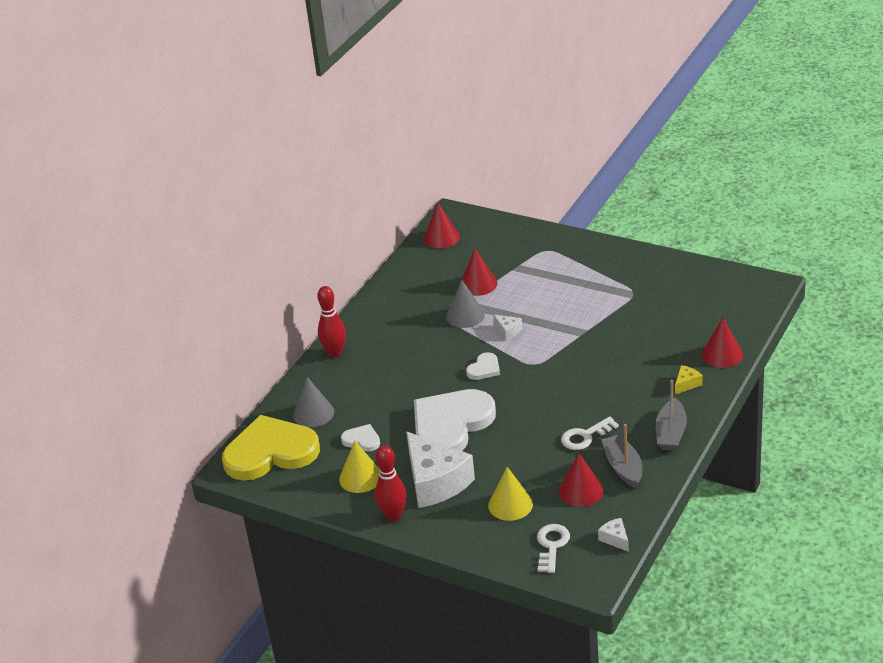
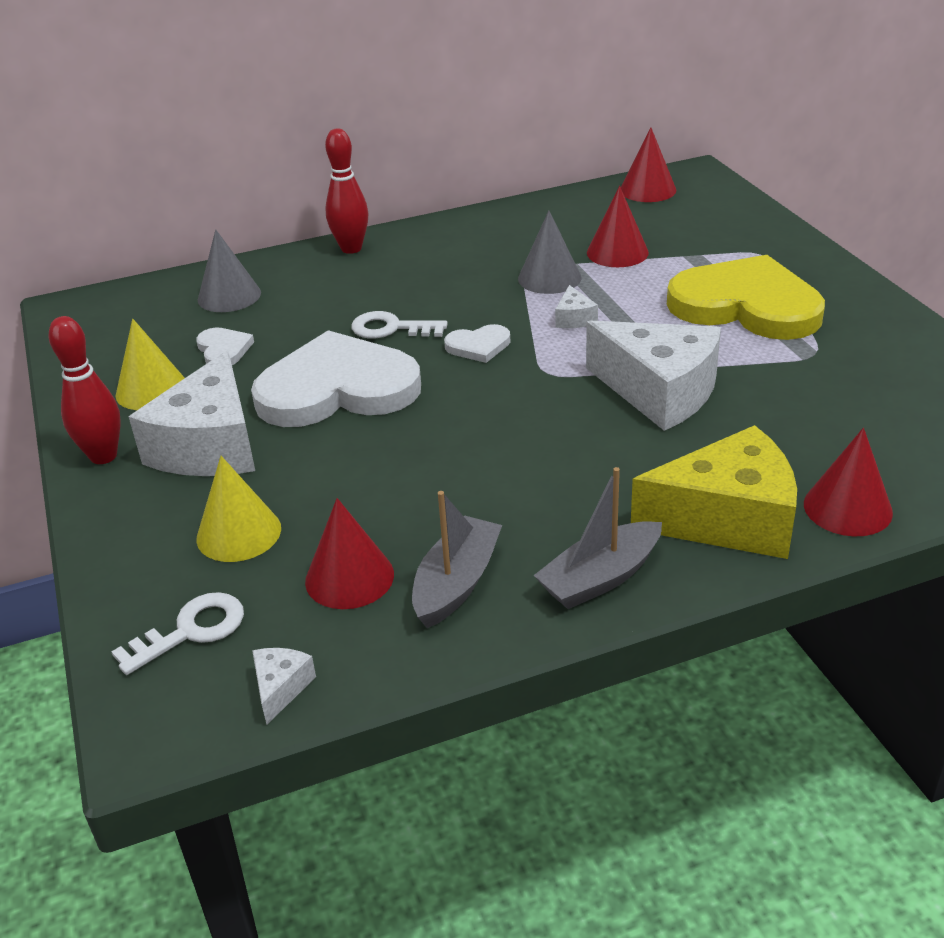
camera: 40 degrees right, 0 degrees up
(270, 452) = (125, 311): yellow heart -> yellow heart (746, 305)
(585, 436) = (471, 504): white key -> white key (391, 328)
(593, 346) = (659, 391): none -> white cheese
(686, 384) = (727, 519): yellow cheese -> yellow cheese, size x2.41

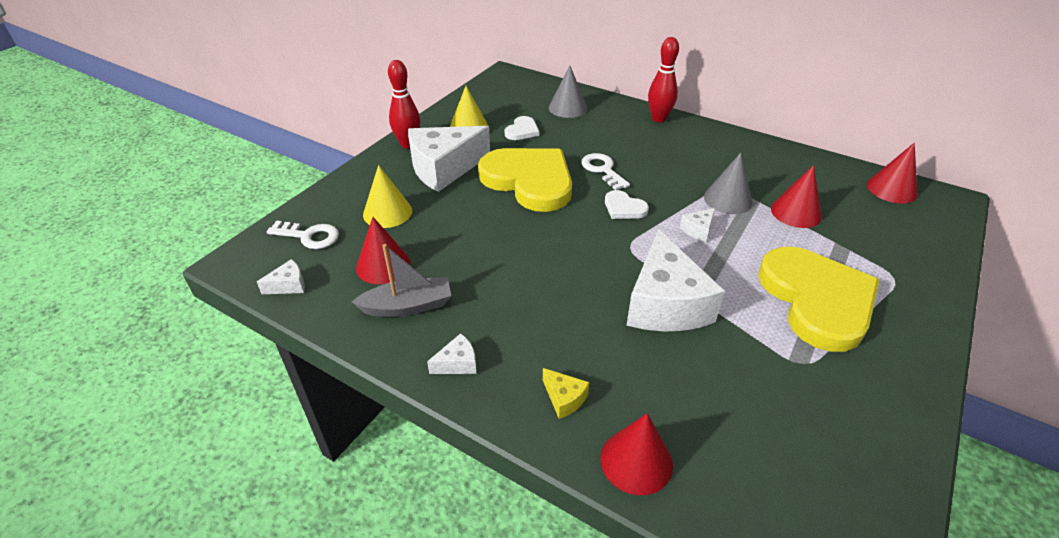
camera: 50 degrees right, 5 degrees up
(337, 389) = (529, 181): white heart -> yellow heart
(600, 578) = (457, 363): grey boat -> white cheese
(727, 519) = (564, 398): yellow cheese -> yellow cheese, size x0.41

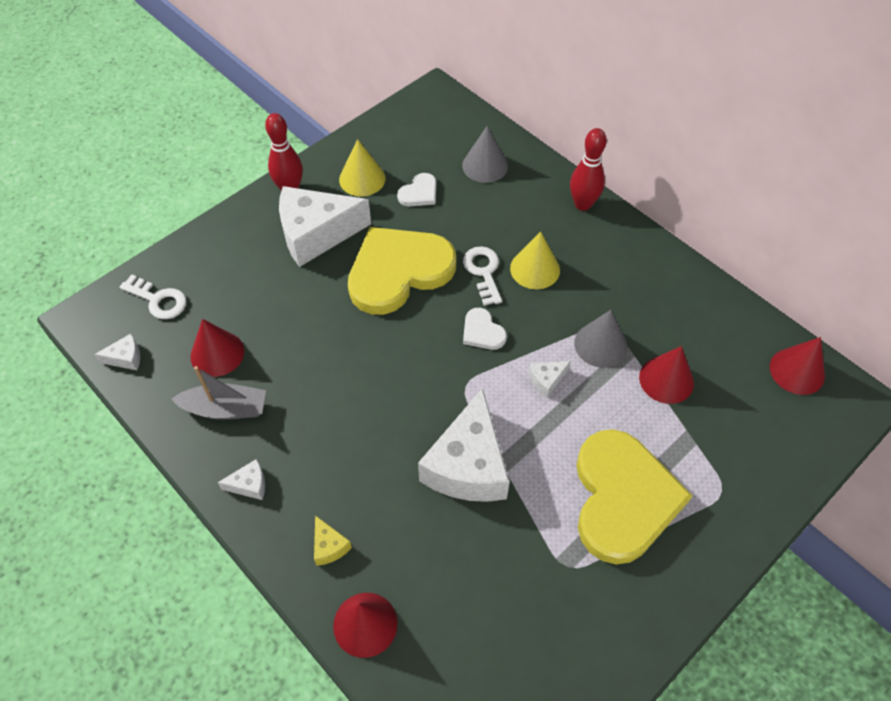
camera: 15 degrees right, 15 degrees up
(387, 212) = (241, 285): yellow cone -> yellow cone (535, 269)
(529, 181) = (398, 271): yellow heart -> yellow heart turned 90 degrees counterclockwise

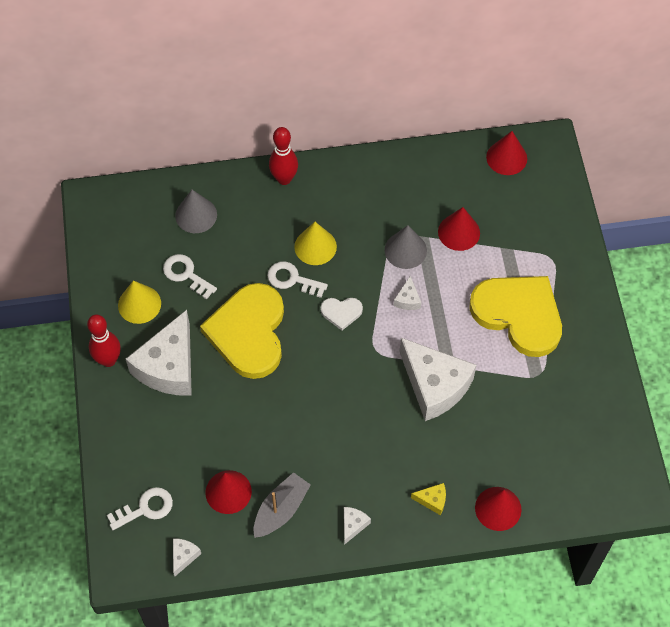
camera: 55 degrees left, 5 degrees up
(419, 193) = (186, 274): white heart -> white key

